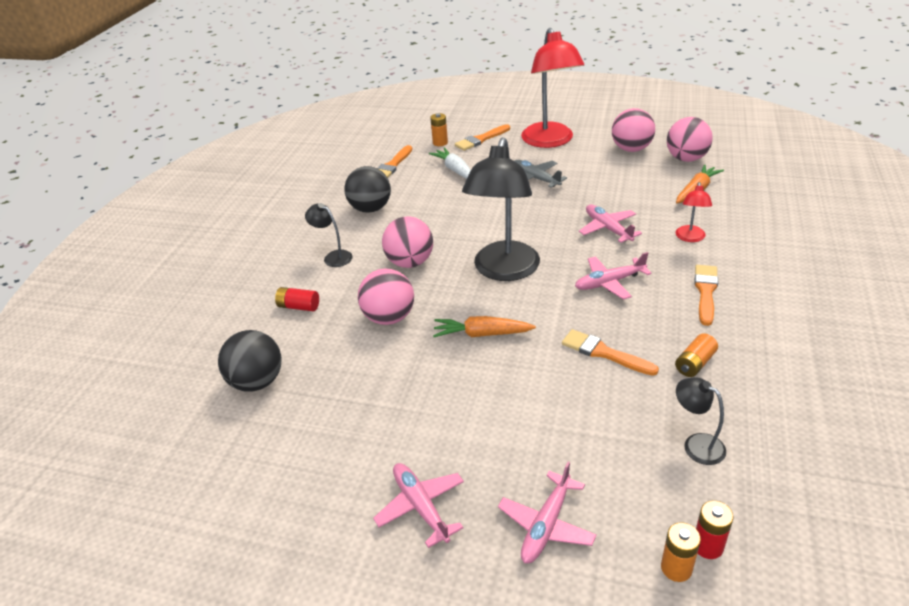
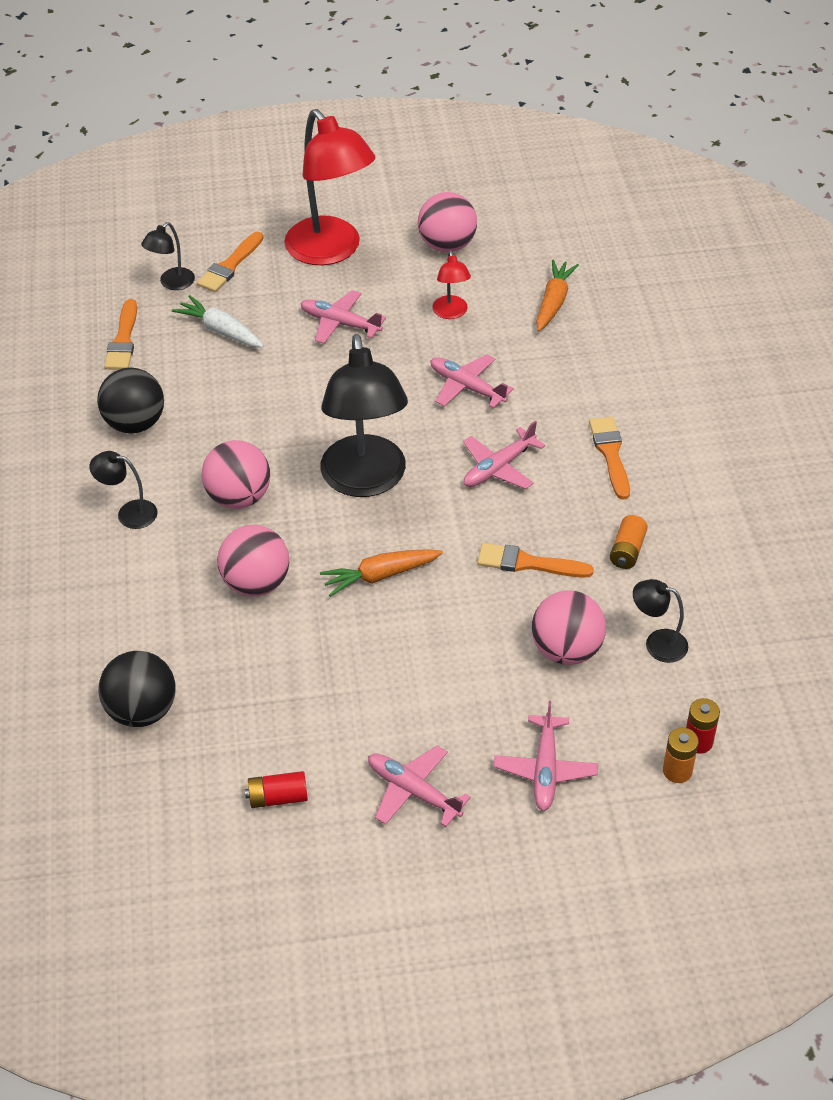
camera: 25 degrees left, 10 degrees up
(298, 307) = (129, 598): red battery -> red battery (278, 797)
(440, 143) = (172, 283): orange battery -> black lamp
(536, 179) = (340, 323): grey plane -> pink plane
(686, 159) = (524, 249): pink ball -> pink ball (566, 650)
(690, 238) = (569, 379): red lamp -> red lamp (451, 313)

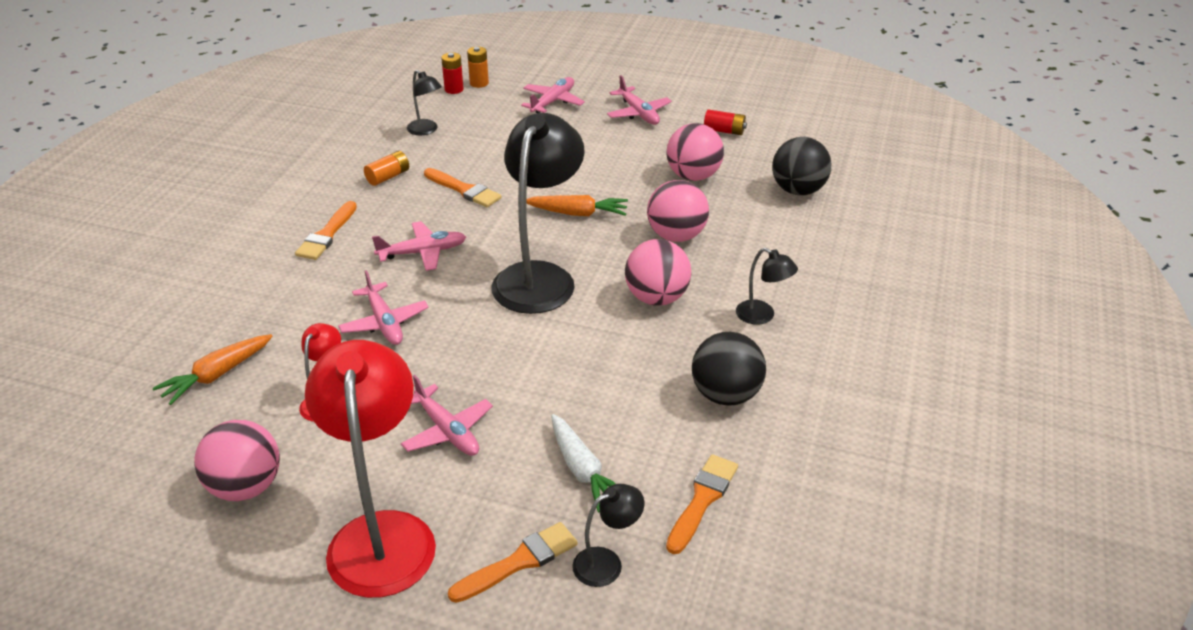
camera: 155 degrees left, 10 degrees down
(566, 650) = (486, 143): pink ball -> pink ball (693, 176)

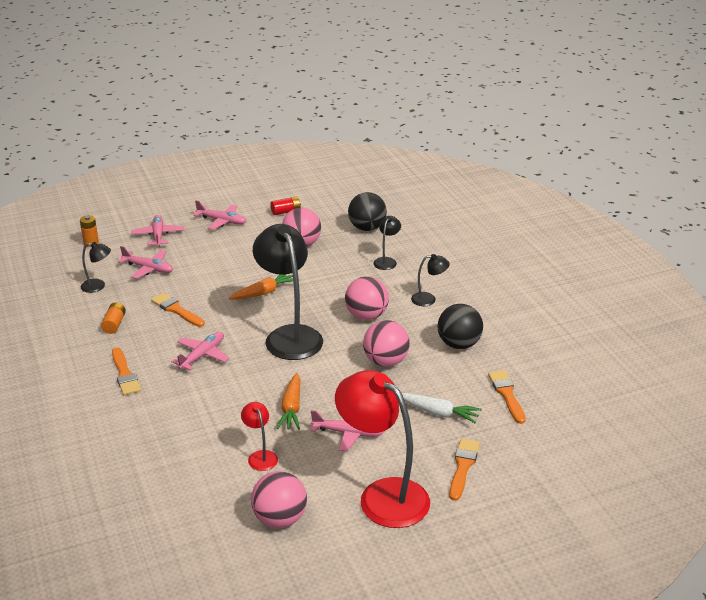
camera: 40 degrees left, 5 degrees down
(217, 375) = (175, 480): orange carrot -> orange carrot (291, 408)
(384, 322) = (234, 402): pink plane -> pink plane (148, 268)
(454, 89) = (79, 254): red battery -> none
(464, 190) = (176, 310): orange brush -> orange brush turned 135 degrees counterclockwise
(607, 562) = (500, 443): black lamp -> black lamp (386, 261)
(676, 236) = (335, 280): pink ball -> pink ball (385, 361)

